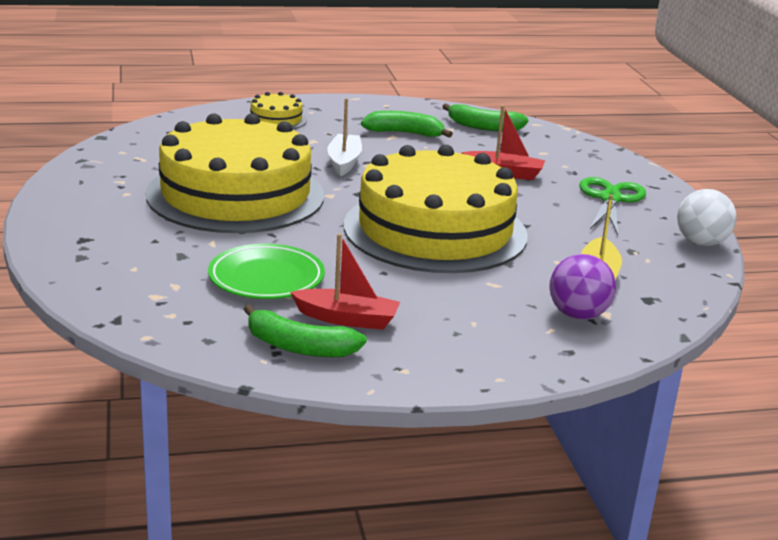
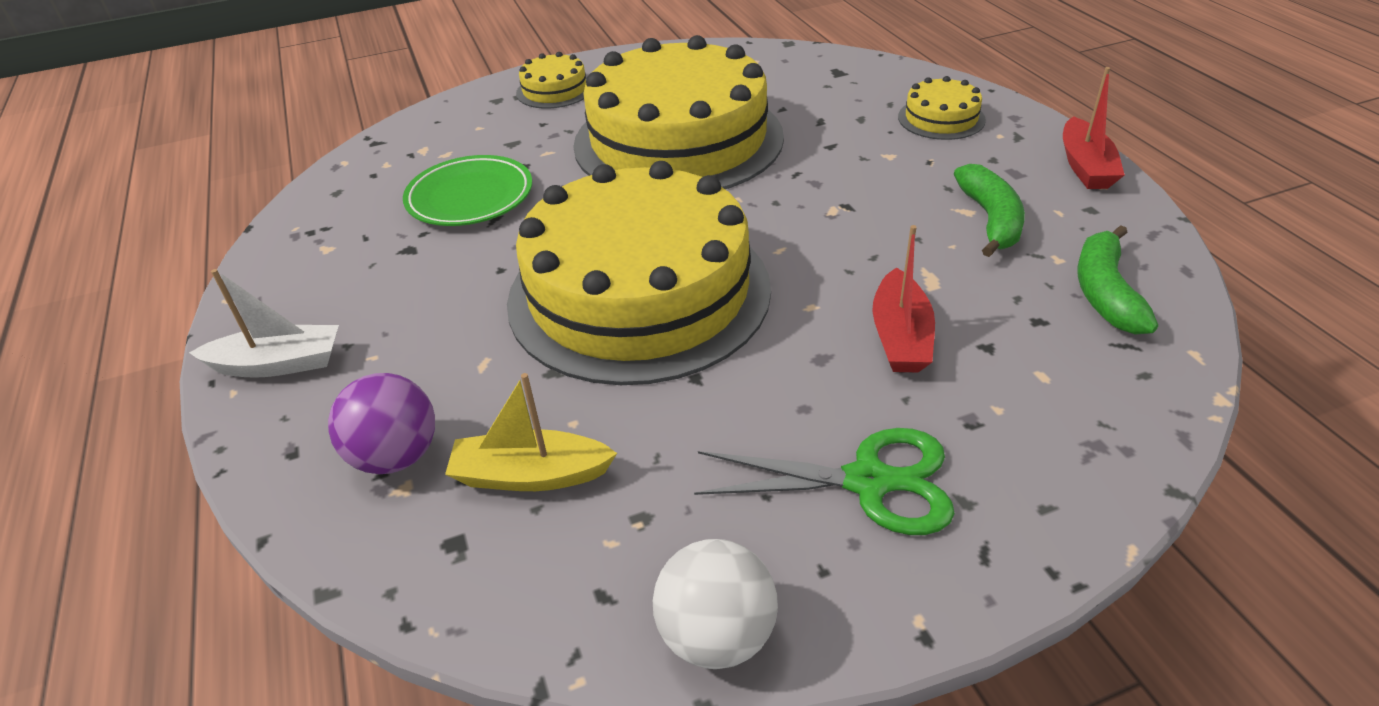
camera: 85 degrees right, 15 degrees up
(89, 230) = (554, 90): none -> yellow cake
(299, 347) = (319, 243): green banana -> none
(344, 162) = (831, 189): white boat -> white boat (278, 364)
(347, 319) = (379, 262): red boat -> red boat (1085, 166)

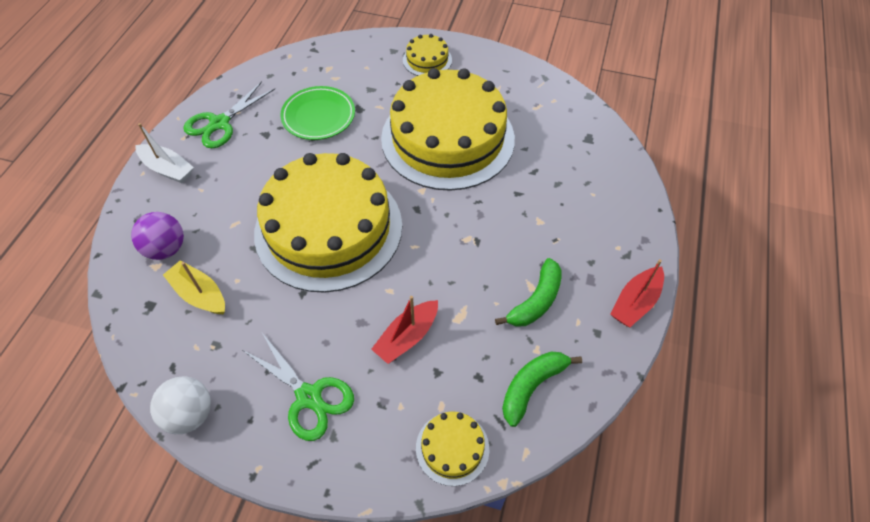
camera: 35 degrees right, 15 degrees up
(313, 273) = (220, 123): none -> green scissors
(941, 118) = (601, 213): yellow cake -> yellow cake (452, 448)

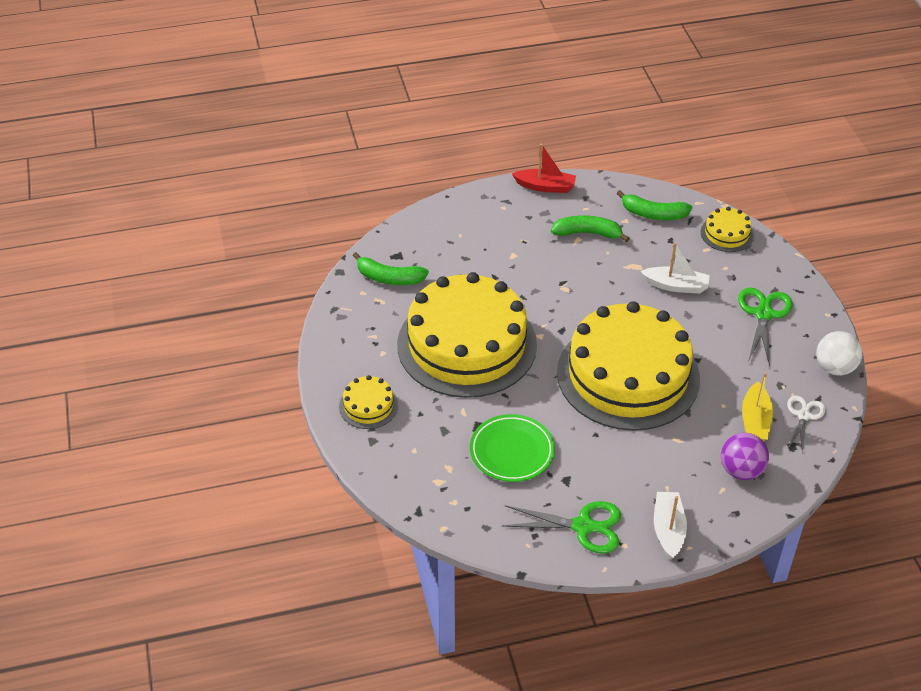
camera: 120 degrees left, 10 degrees down
(167, 339) = (803, 416): none -> white scissors
(407, 337) = (676, 286): red boat -> white boat
(562, 122) = (389, 278): none -> green banana

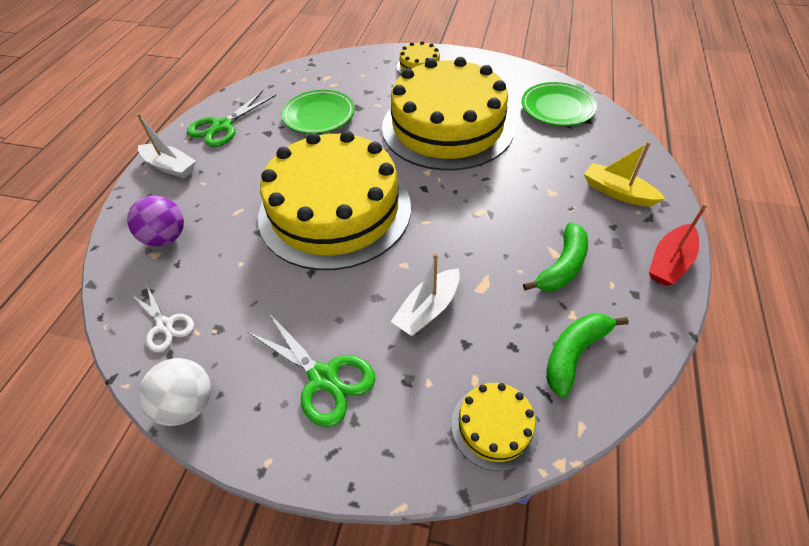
camera: 120 degrees right, 5 degrees up
(389, 278) = (557, 108): green banana -> green plate
(755, 420) = (201, 279): yellow boat -> yellow boat (617, 192)

